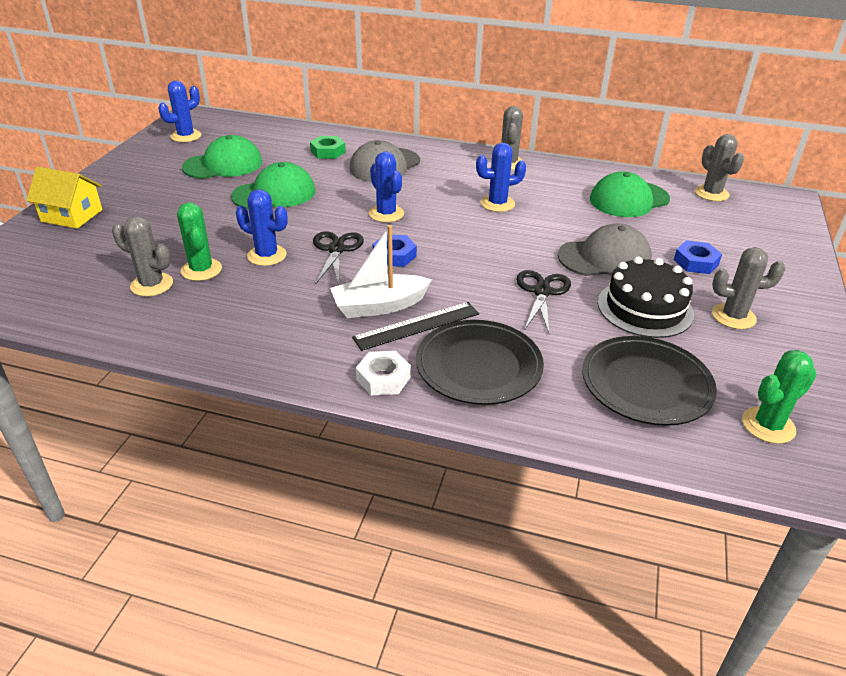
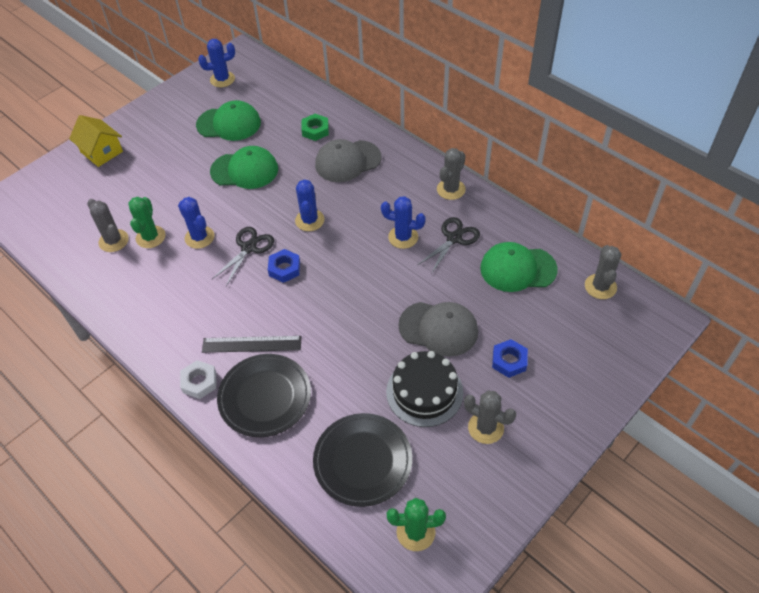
camera: 30 degrees right, 15 degrees up
(379, 306) = (240, 316): white boat -> none
(542, 292) = (361, 346): black scissors -> black scissors (454, 238)

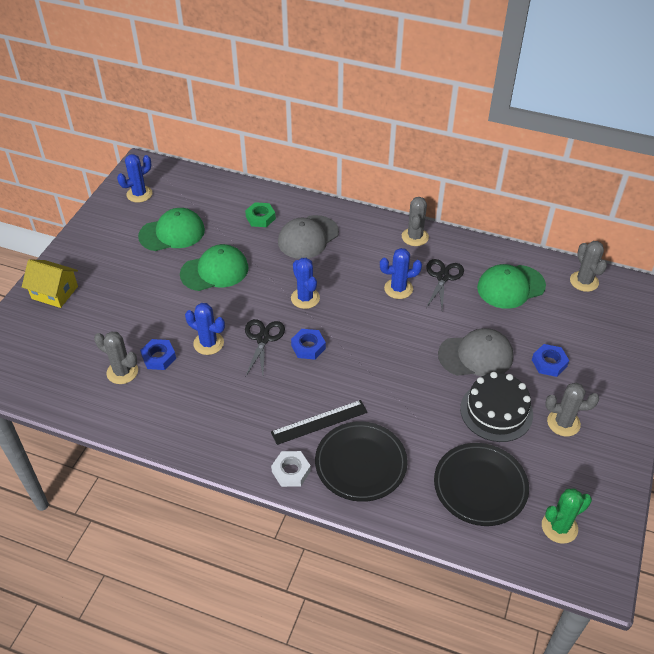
camera: 25 degrees left, 5 degrees down
(150, 237) = (159, 357): green cactus -> blue nut

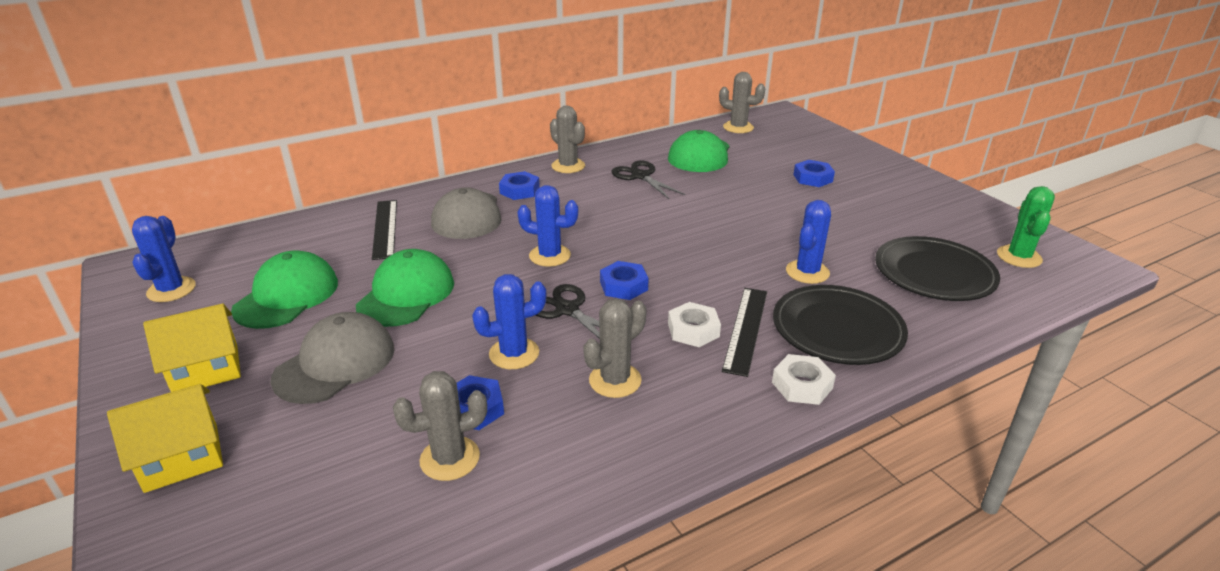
camera: 50 degrees left, 15 degrees down
(103, 253) = (206, 369): none -> yellow house
(260, 218) = (385, 228): green nut -> black ruler
(296, 400) = (693, 330): none -> white nut
(359, 238) = (519, 190): none -> blue nut
(398, 289) = (620, 202): blue cactus -> blue cactus (807, 272)
(476, 355) = (761, 204): grey cap -> grey cap (335, 363)
(496, 411) = (844, 225): black cake -> none
(563, 423) = (891, 202): grey cactus -> grey cactus (615, 380)

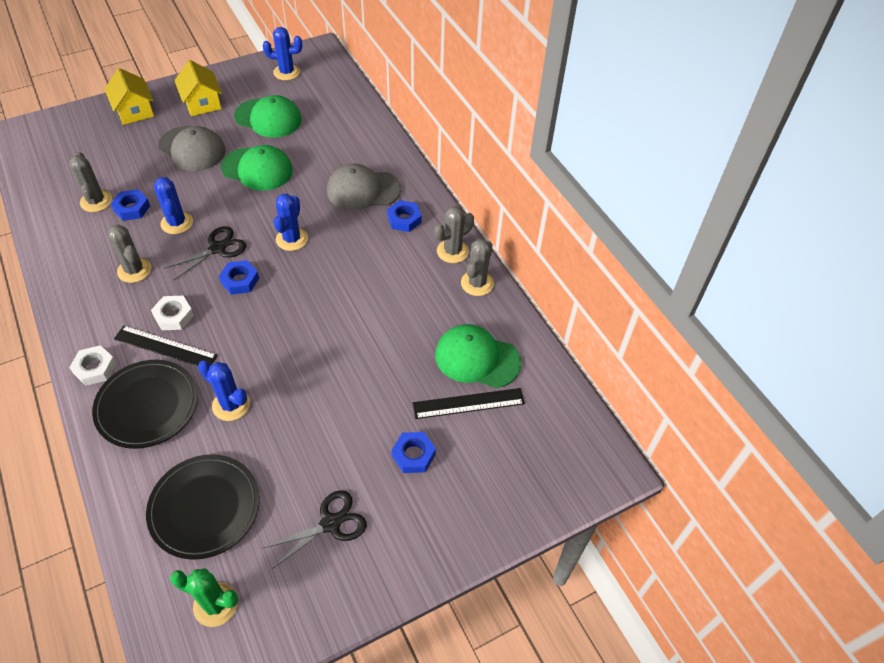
camera: 90 degrees right, 20 degrees up
(385, 228) = (348, 149): black ruler -> black ruler (468, 403)
(640, 176) = (427, 304): black scissors -> black scissors (330, 523)
(738, 127) = (556, 407): grey cactus -> grey cactus (477, 283)

